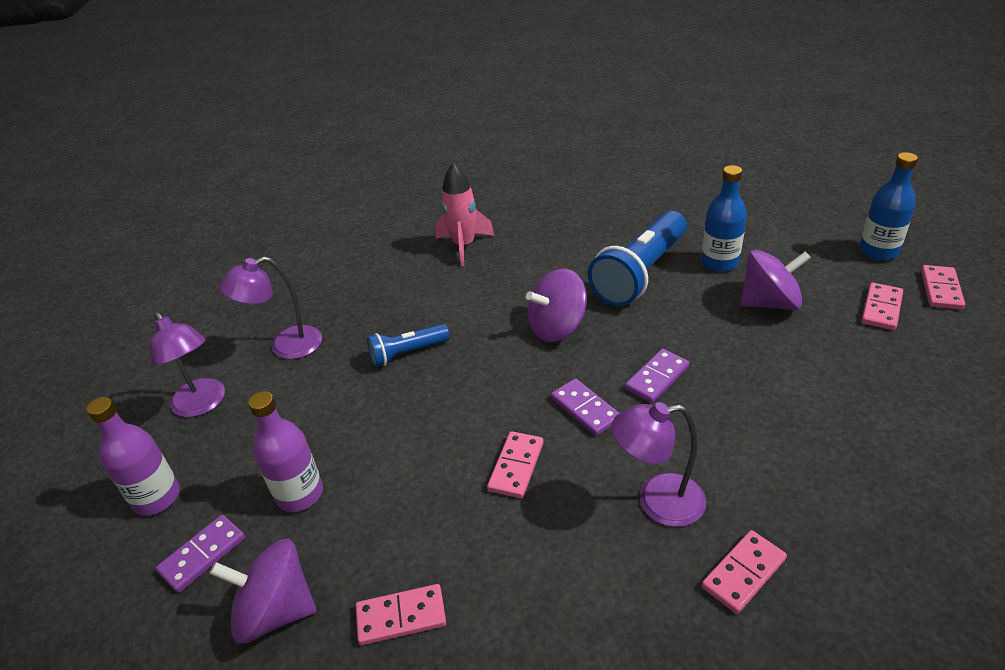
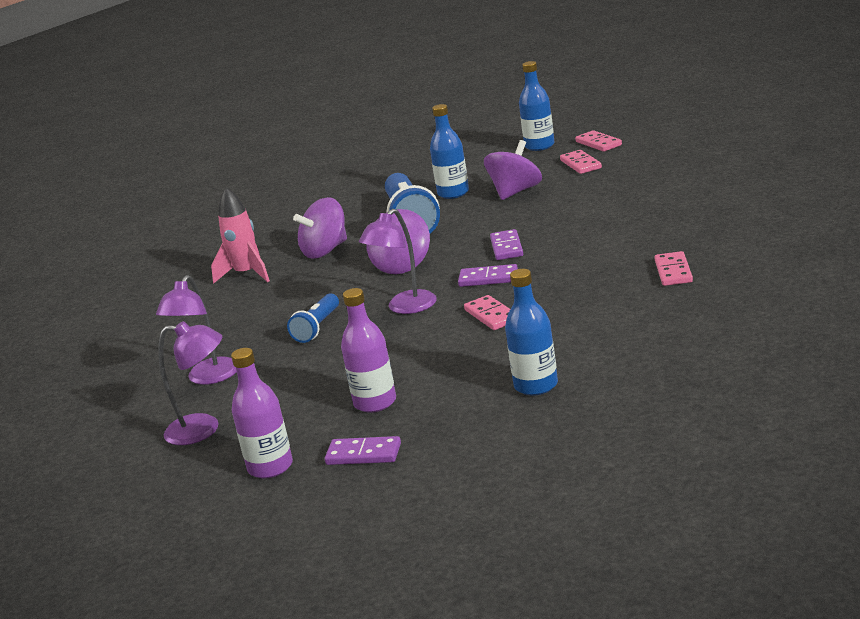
camera: 45 degrees left, 15 degrees down
(203, 555) = (363, 454): purple domino -> purple domino turned 75 degrees counterclockwise
(276, 611) = (460, 431): purple spinning top -> purple spinning top (325, 251)
(401, 616) = (536, 385): pink domino -> blue bottle
(657, 502) = (592, 279): purple lamp -> purple lamp (405, 308)

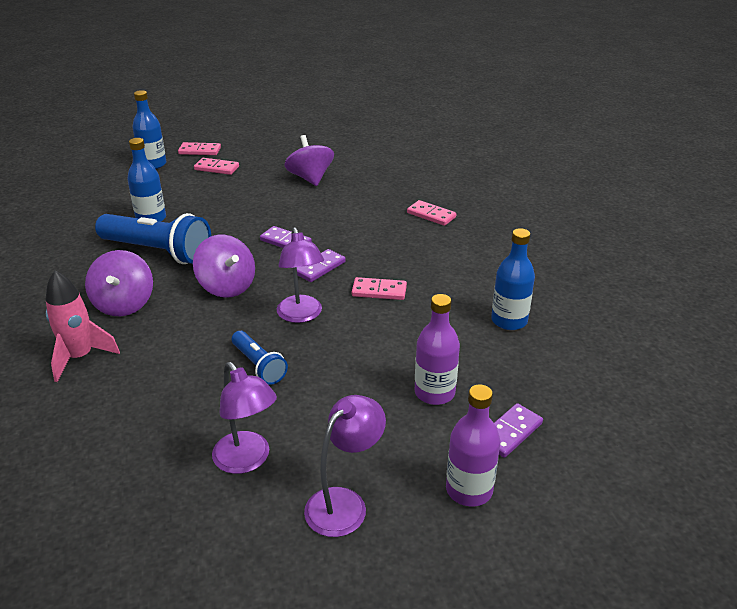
camera: 60 degrees left, 10 degrees up
(515, 192) = (205, 202): purple spinning top -> purple spinning top (310, 178)

